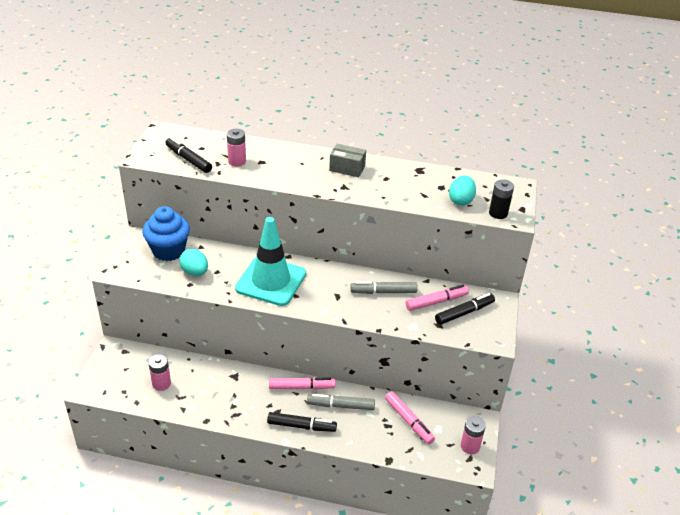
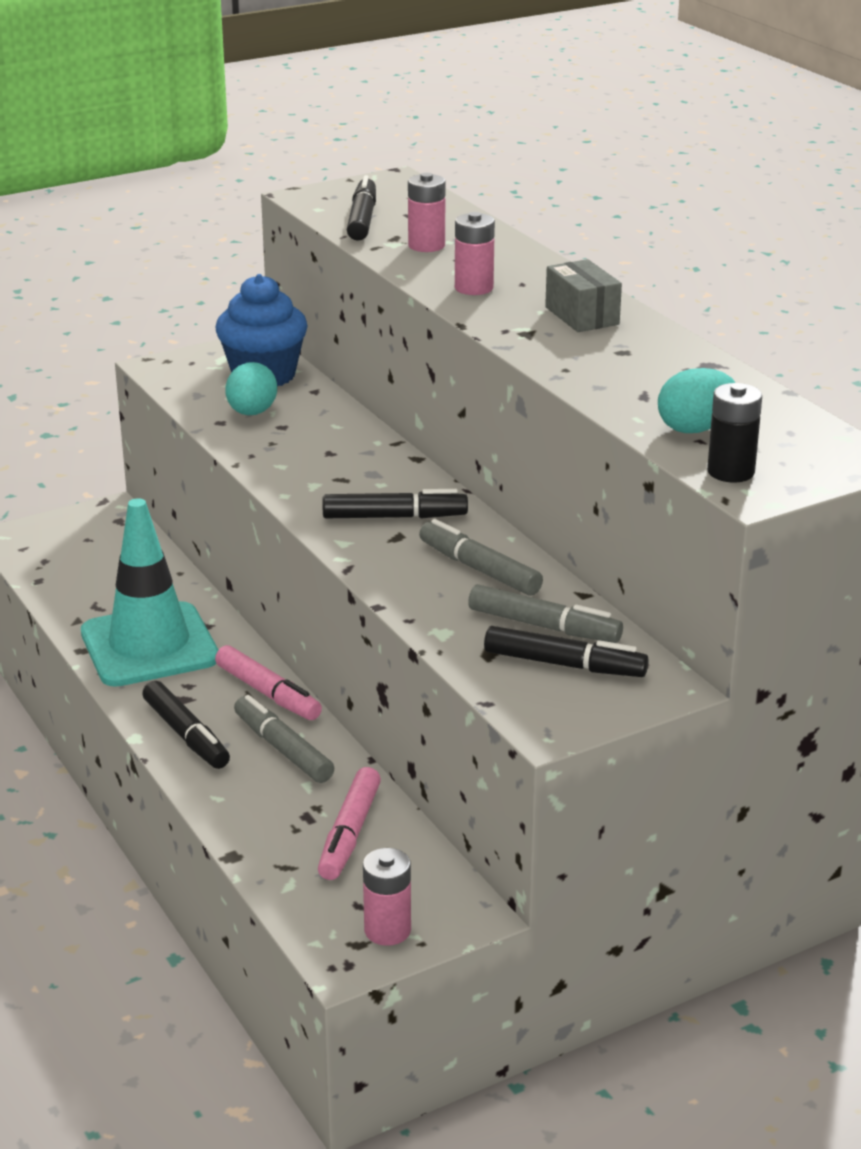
camera: 50 degrees right, 10 degrees down
(161, 384) = (99, 579): pink battery -> pink battery (474, 288)
(271, 281) = (334, 472): turquoise traffic cone -> turquoise traffic cone (149, 646)
(323, 288) = (394, 517): none -> black marker
(436, 302) = (544, 626): pink marker -> grey marker

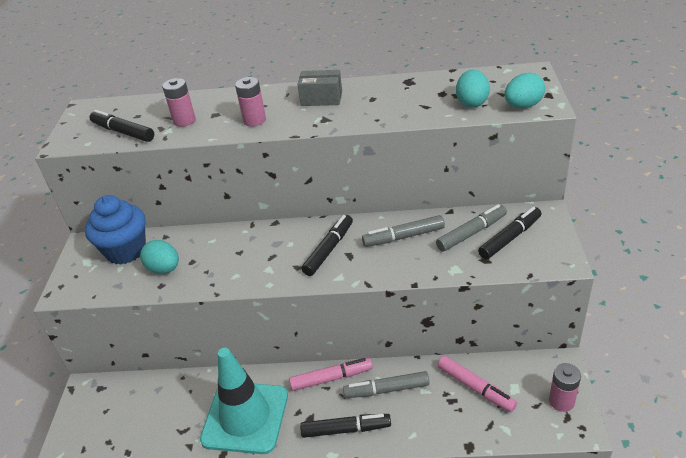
camera: 55 degrees left, 10 degrees up
(730, 472) = (523, 106): black battery -> turquoise egg

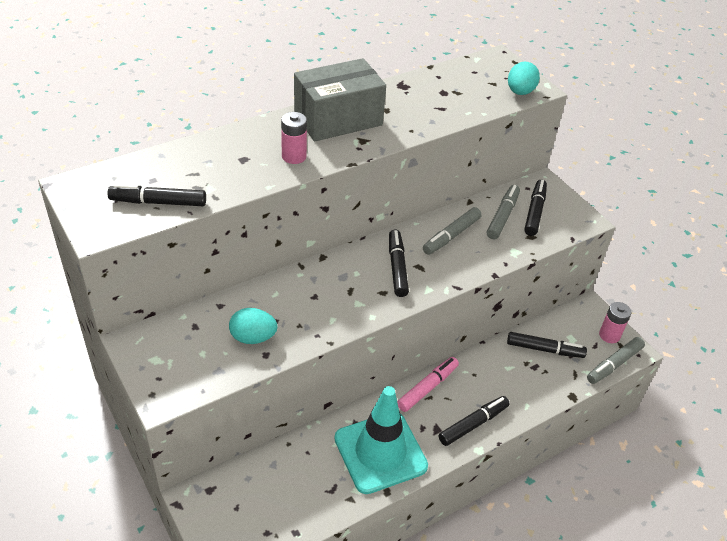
camera: 40 degrees left, 5 degrees up
(126, 250) = (191, 333): blue cupcake -> none
(184, 121) = (217, 173): pink battery -> none
(321, 98) = (338, 119): grey box -> grey box, size x1.85
(386, 390) = (479, 378): grey marker -> grey marker (614, 364)
(472, 102) = (477, 97): turquoise egg -> none
(475, 388) = (544, 349): pink marker -> black marker

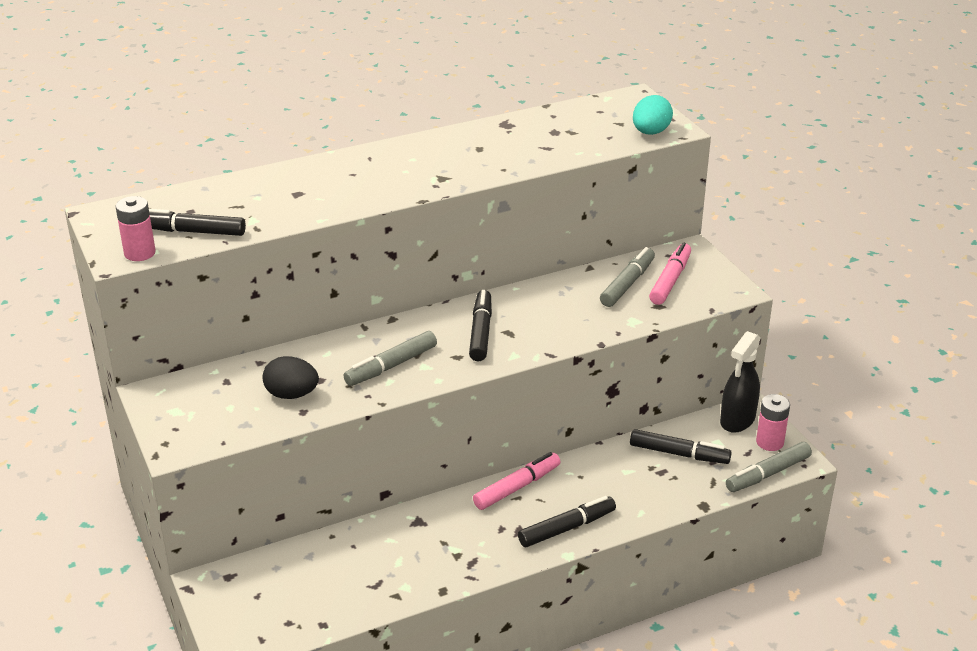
camera: 10 degrees right, 10 degrees down
(253, 337) = (291, 394): turquoise egg -> black egg
(294, 156) = (356, 192): pink battery -> pink battery (140, 253)
(338, 119) = (418, 157): grey box -> none
(380, 452) = (443, 550): turquoise traffic cone -> none
(451, 236) = (556, 302): grey marker -> grey marker (391, 366)
(534, 212) = (670, 280): black marker -> pink marker
(581, 316) = (737, 420): none -> black spray bottle

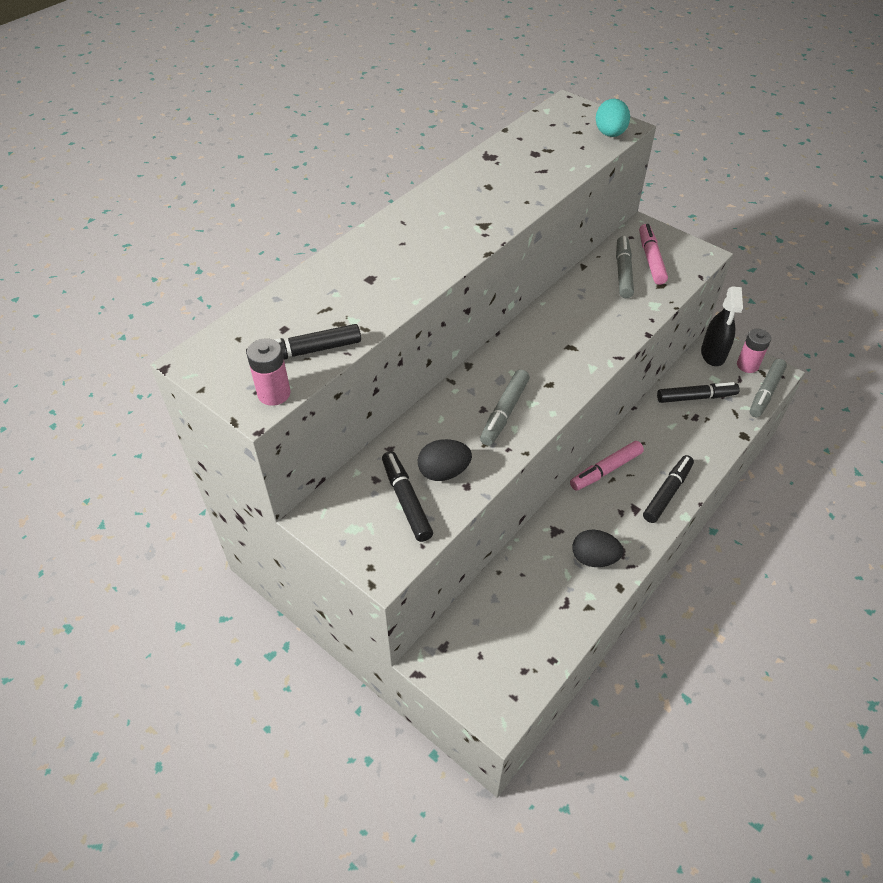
camera: 25 degrees left, 15 degrees up
(437, 557) = (594, 558): none -> black egg
(481, 332) = (549, 354): black marker -> black marker (406, 500)
(517, 487) = (605, 470): pink marker -> pink marker turned 150 degrees counterclockwise

